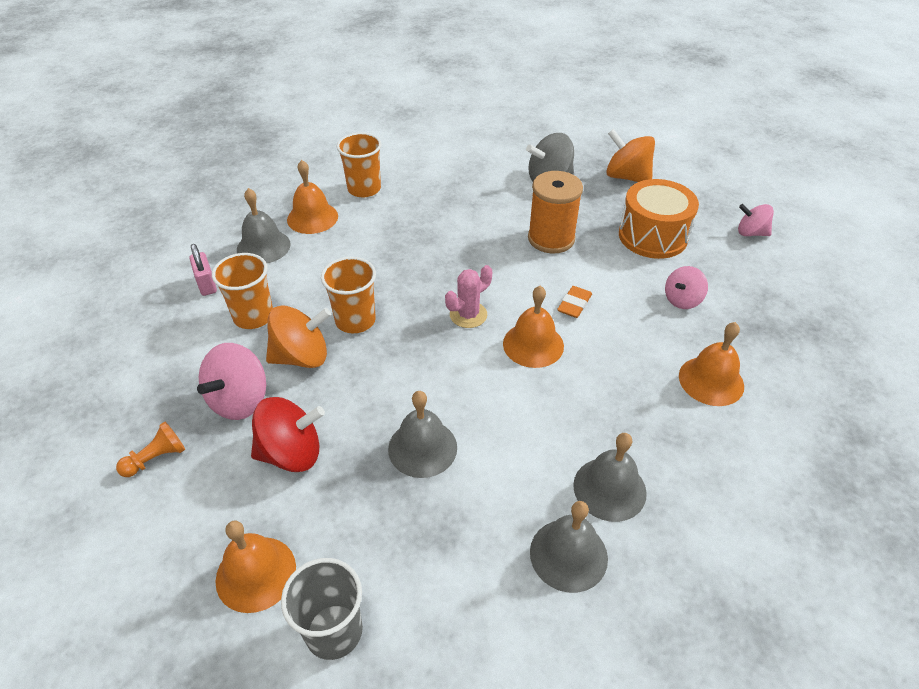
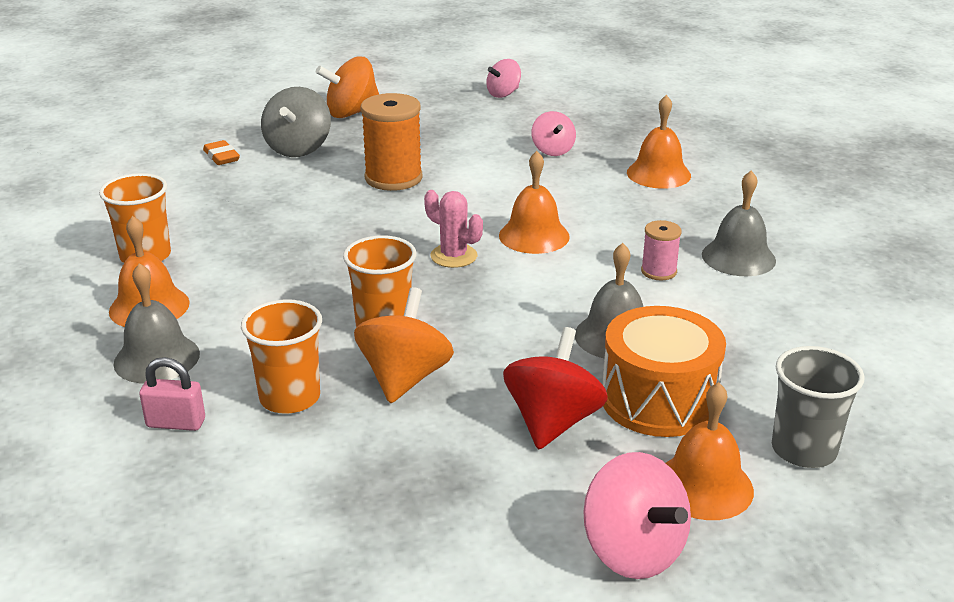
camera: 60 degrees left, 15 degrees down
(156, 458) = (472, 532): orange pawn -> none
(240, 400) = (433, 441): pink spinning top -> pink spinning top (633, 551)
(468, 315) = (453, 256): pink cactus -> pink cactus turned 45 degrees counterclockwise
(540, 440) = (658, 271): none -> pink spool
(568, 554) = (794, 299): grey bell -> none
(574, 304) = (502, 198): orange eraser -> orange eraser (221, 157)
(652, 236) = (454, 132): orange drum -> orange drum (658, 400)

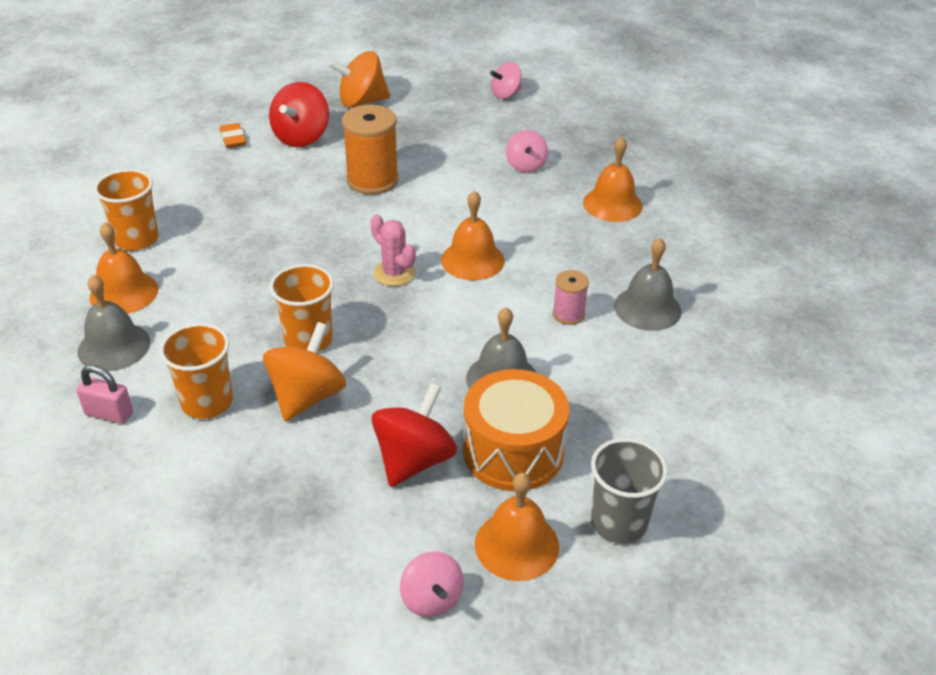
camera: 10 degrees right, 10 degrees up
(298, 148) = (301, 137): grey spinning top -> red spinning top
(633, 551) = (431, 599): pink spinning top -> pink spinning top, size x0.64

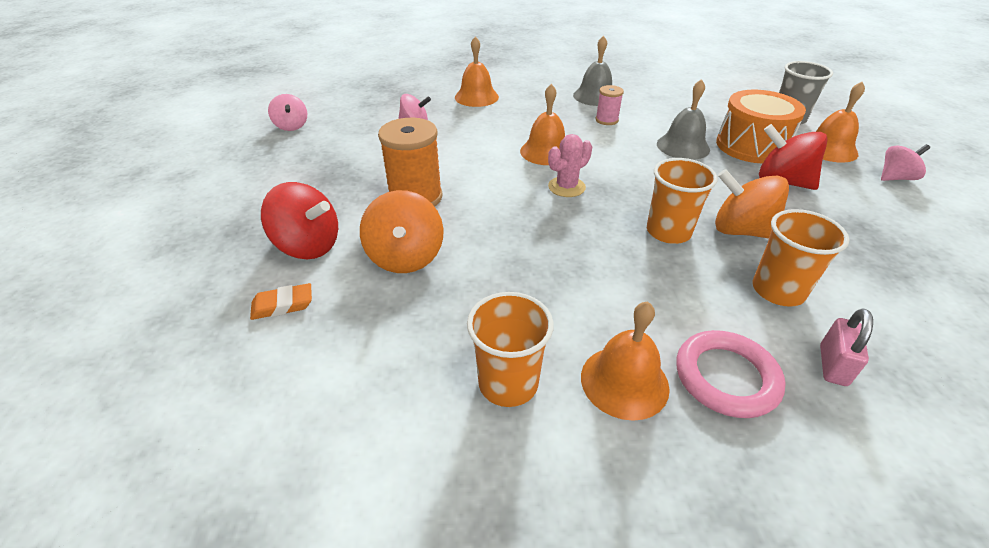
camera: 85 degrees left, 0 degrees up
(114, 346) = (726, 377): grey bell -> pink ring
(361, 102) = (252, 204): orange spinning top -> orange spinning top (405, 257)

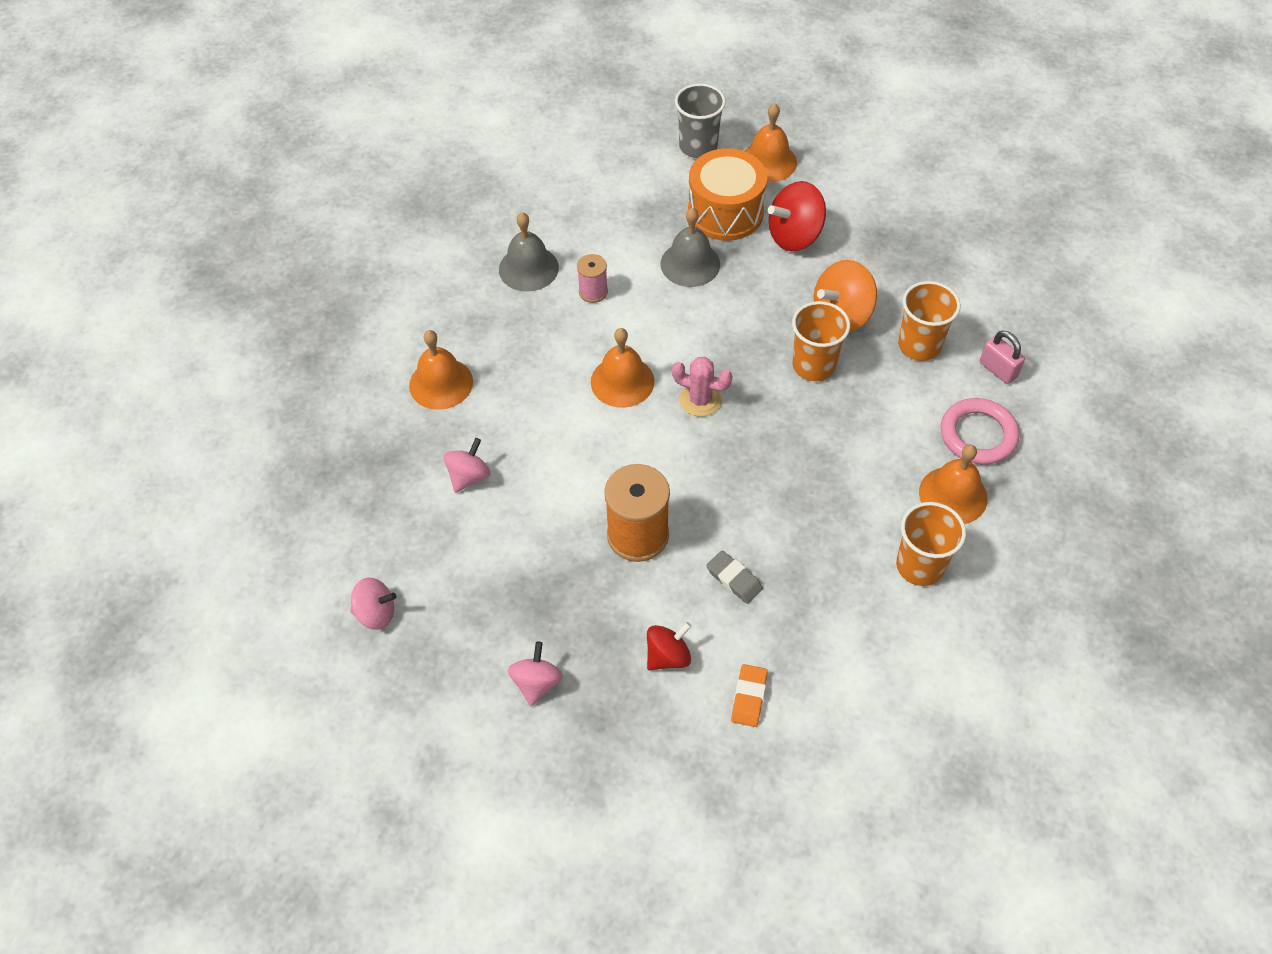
camera: 60 degrees left, 15 degrees up
(308, 246) = (668, 656): red spinning top -> red spinning top, size x0.64
(405, 257) = (734, 579): orange spinning top -> grey eraser
(566, 187) = (700, 400): pink cactus -> pink cactus turned 60 degrees counterclockwise
(895, 178) = (838, 157): pink spinning top -> pink spinning top (536, 683)

